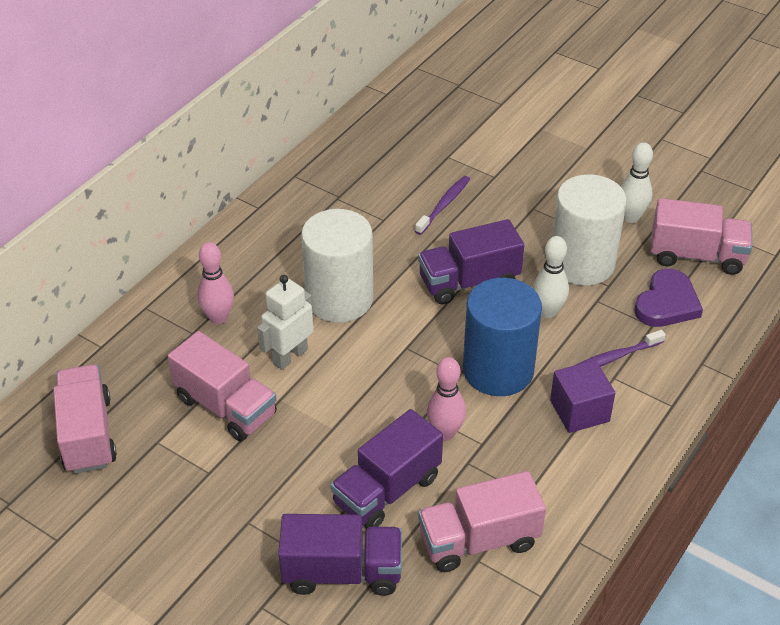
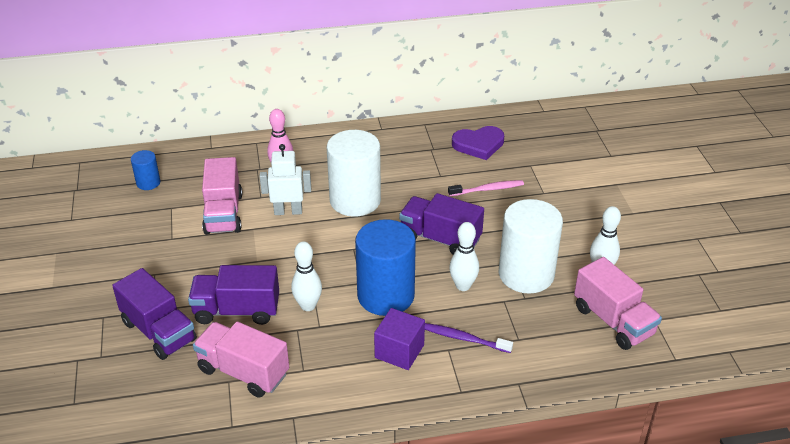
camera: 45 degrees right, 5 degrees down
(87, 434) = (148, 183): pink truck -> blue cylinder
(444, 205) = (487, 189): purple toothbrush -> pink toothbrush
(445, 433) = (308, 306): pink bowling pin -> white bowling pin
(667, 303) = (548, 333): purple heart -> purple heart (478, 145)

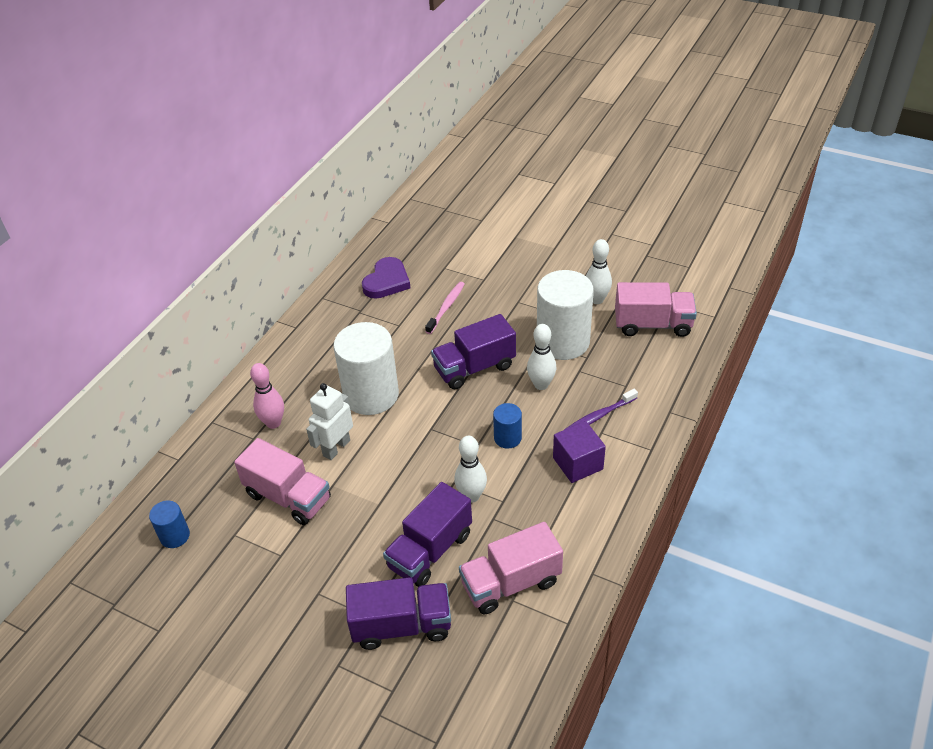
camera: 50 degrees left, 5 degrees up
(385, 295) = (507, 438): blue cylinder -> blue cylinder, size x0.48

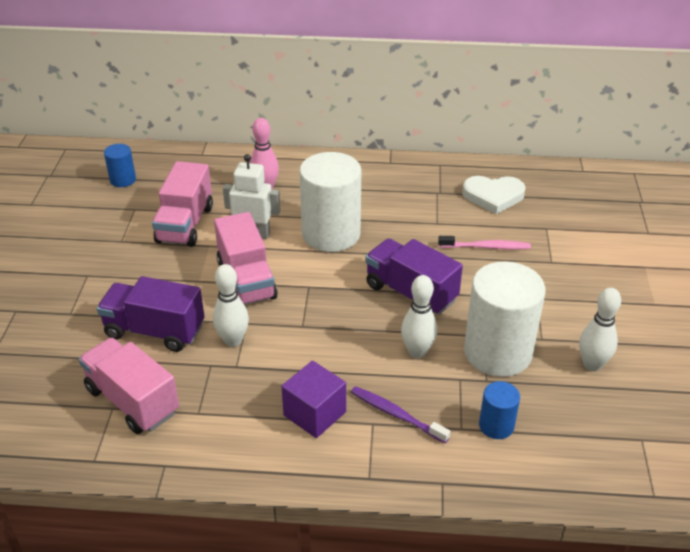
camera: 65 degrees right, 5 degrees down
(387, 281) = (493, 196): purple heart -> white heart
(402, 625) = (64, 337): purple truck -> none
(507, 438) = (324, 346): blue cylinder -> blue cylinder (496, 425)
(652, 324) = (587, 430): pink truck -> pink truck (246, 280)

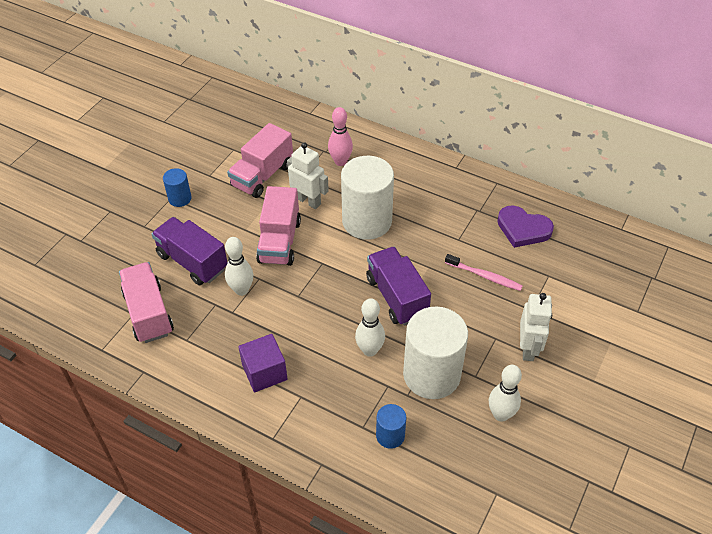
camera: 25 degrees right, 10 degrees up
(123, 180) = (238, 119): blue cylinder -> blue cylinder (180, 198)
(396, 414) = (322, 396): purple toothbrush -> none
(493, 196) = (523, 229): white heart -> purple heart
(574, 296) = (528, 348): none -> white robot

